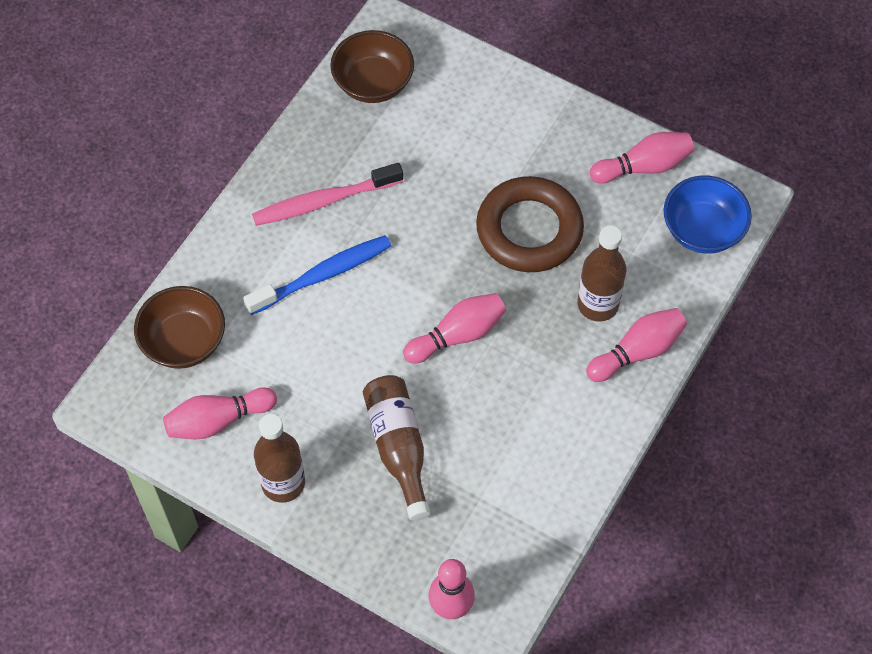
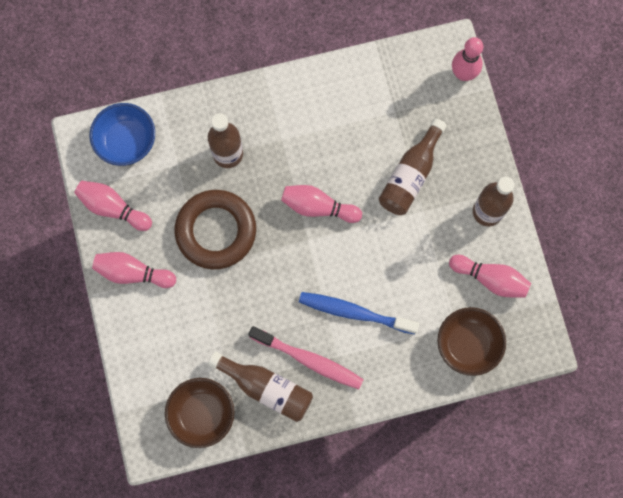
camera: 135 degrees left, 15 degrees up
(338, 148) = (266, 388): none -> brown bottle
(637, 351) = (236, 110): pink bowling pin -> pink bowling pin (133, 273)

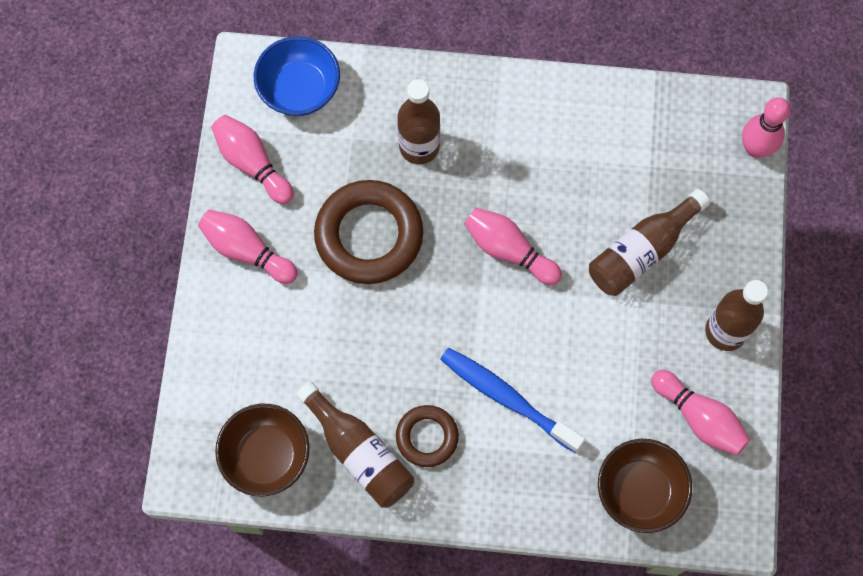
camera: 20 degrees right, 5 degrees down
(309, 360) = (427, 437): pink toothbrush -> brown ring

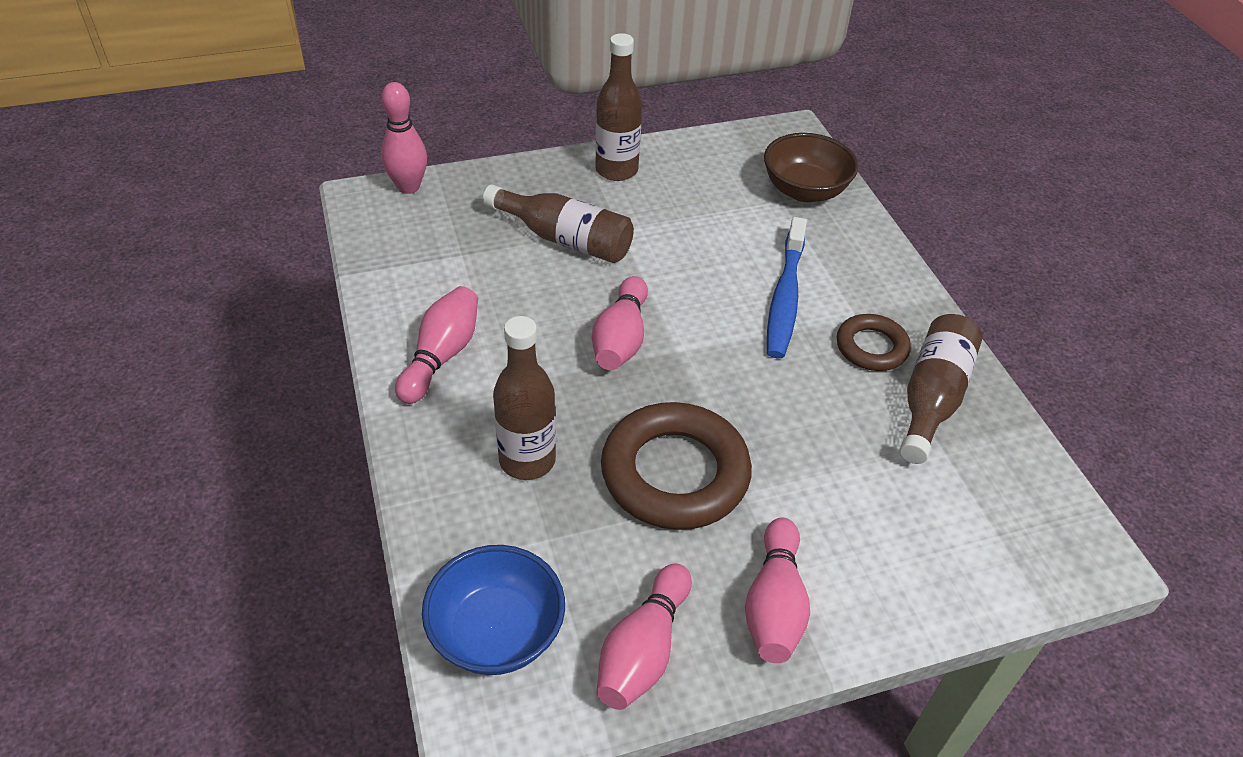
camera: 115 degrees left, 25 degrees down
(266, 456) = (1004, 482): brown bowl -> none
(699, 417) = (710, 170): pink bowling pin -> pink bowling pin (441, 356)

